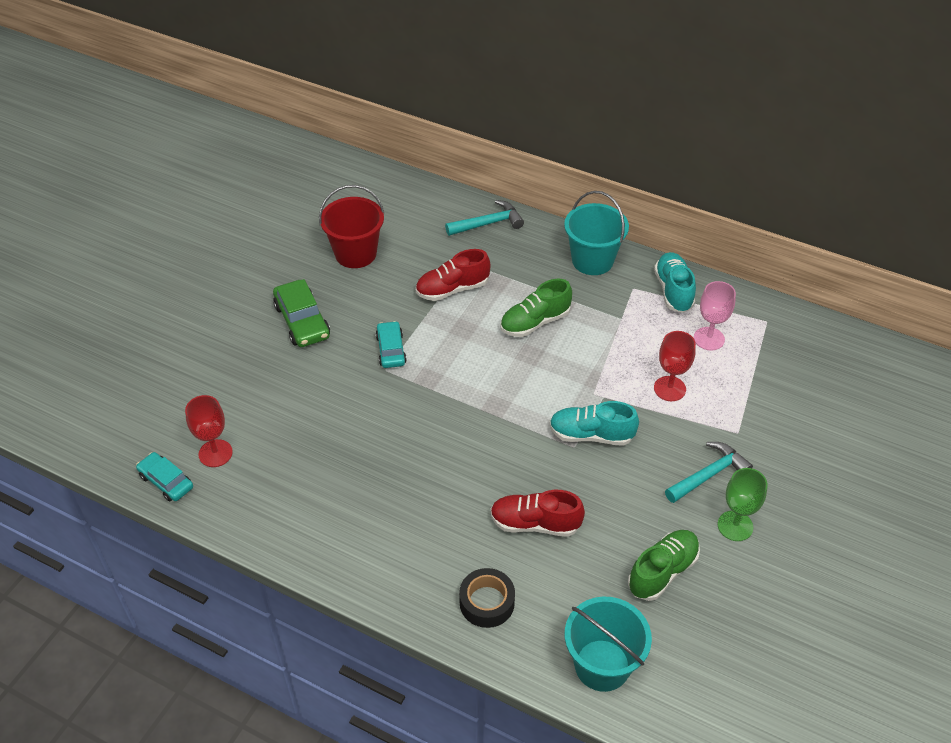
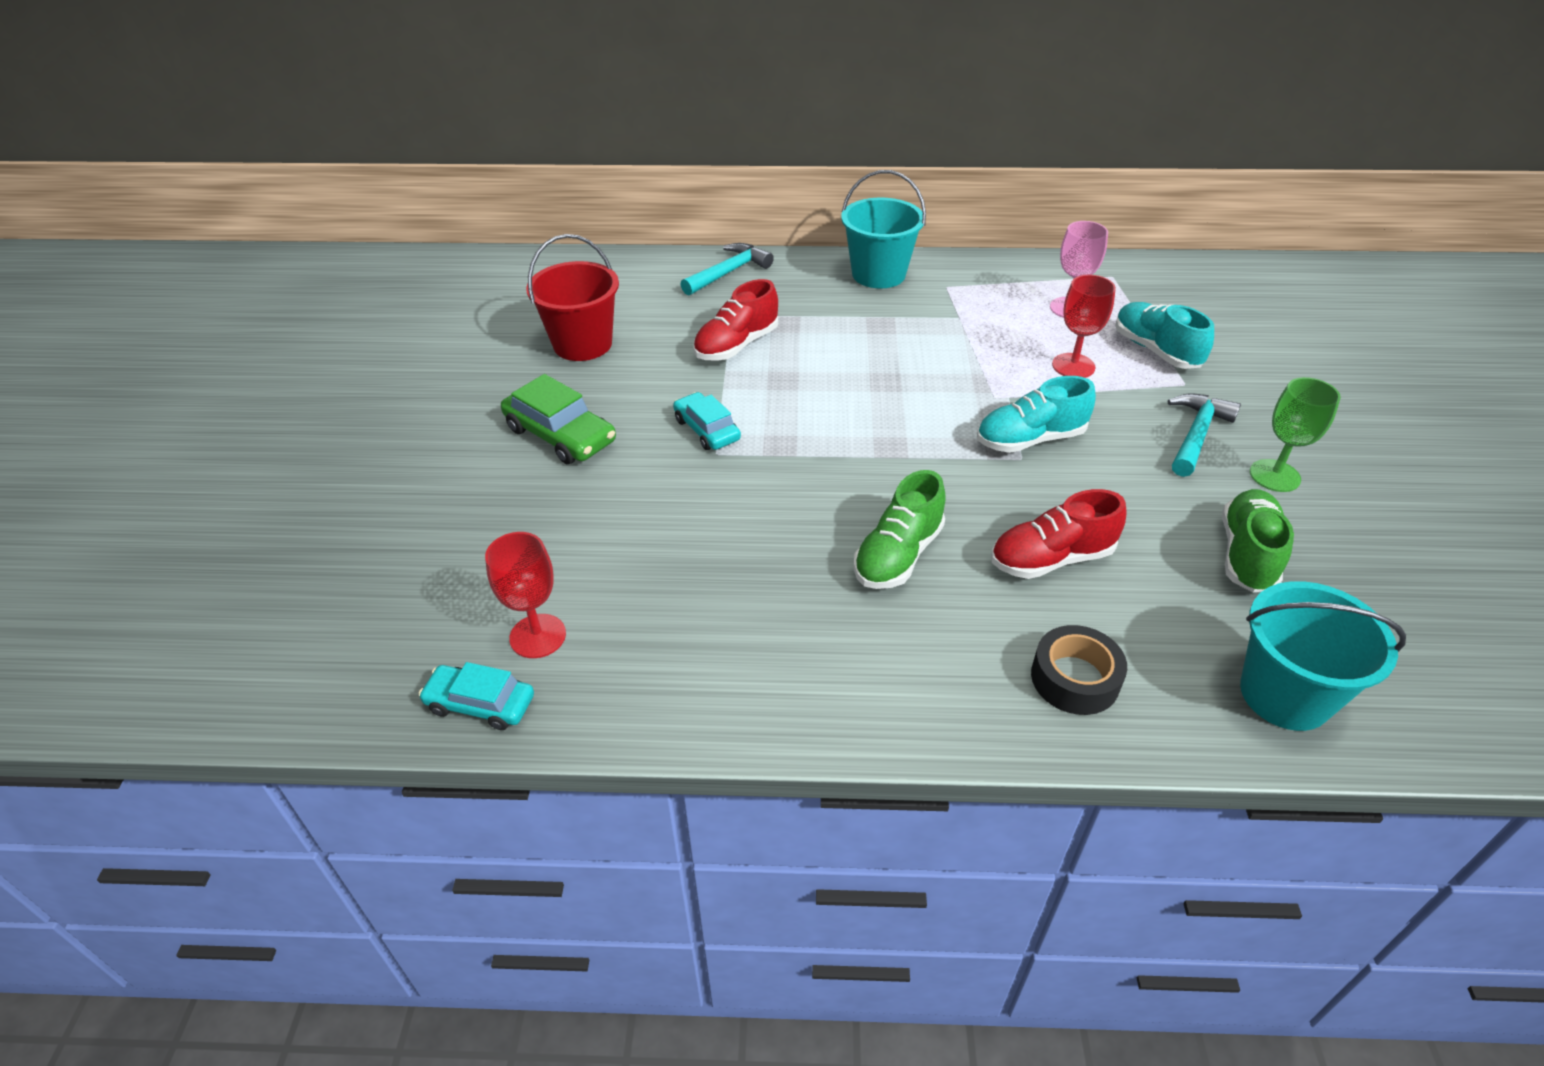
camera: 25 degrees left, 5 degrees down
(535, 322) = (864, 349): green shoe -> green shoe (898, 555)
(673, 291) = (991, 277): turquoise shoe -> turquoise shoe (1155, 350)

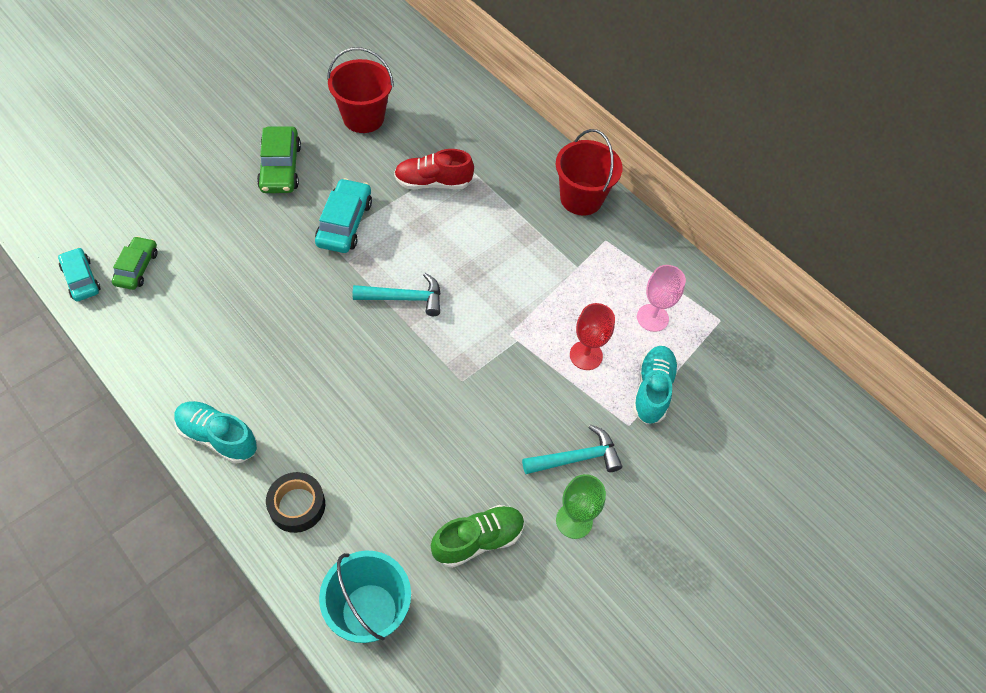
camera: 40 degrees right, 15 degrees up
(538, 636) = (137, 268): red goblet -> green car
(707, 429) = (344, 223): turquoise car -> turquoise car, size x1.50
(728, 272) = (501, 128): turquoise hammer -> turquoise hammer (404, 298)
(878, 274) = (581, 198): turquoise bucket -> red bucket
(898, 555) = (322, 373): green shoe -> none
(1030, 439) = (484, 375): turquoise shoe -> turquoise shoe (218, 437)
(1051, 559) = (384, 444): red shoe -> none

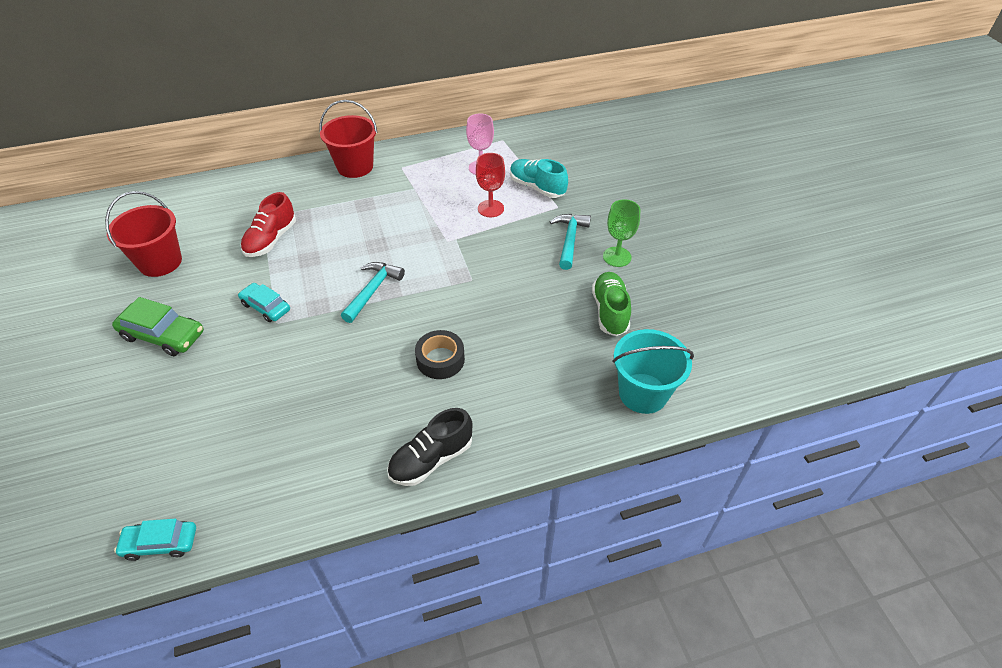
camera: 60 degrees left, 10 degrees down
(137, 268) = (187, 485): green car -> none
(218, 437) = (431, 459): turquoise shoe -> black shoe
(297, 505) = (529, 416): black tape -> black tape (440, 360)
(344, 223) = (266, 307): turquoise car -> turquoise car, size x0.67

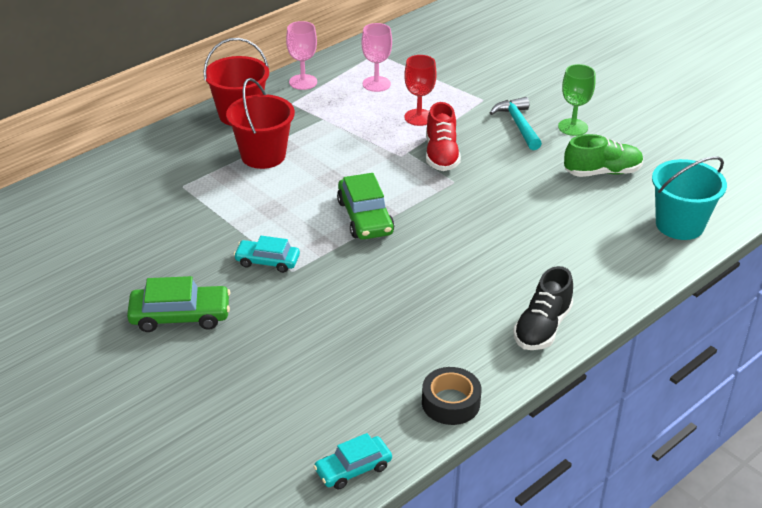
camera: 25 degrees left, 10 degrees down
(160, 262) = (106, 256): red bucket -> red bucket (263, 155)
(271, 240) = (213, 203): red shoe -> red shoe (441, 155)
(372, 291) = (365, 217): turquoise hammer -> green car
(425, 151) = (303, 82): none -> pink goblet
(440, 360) = (482, 253): black tape -> black tape (450, 403)
(537, 187) = (448, 88): turquoise shoe -> none
(610, 311) = (602, 172): green shoe -> green shoe turned 105 degrees clockwise

